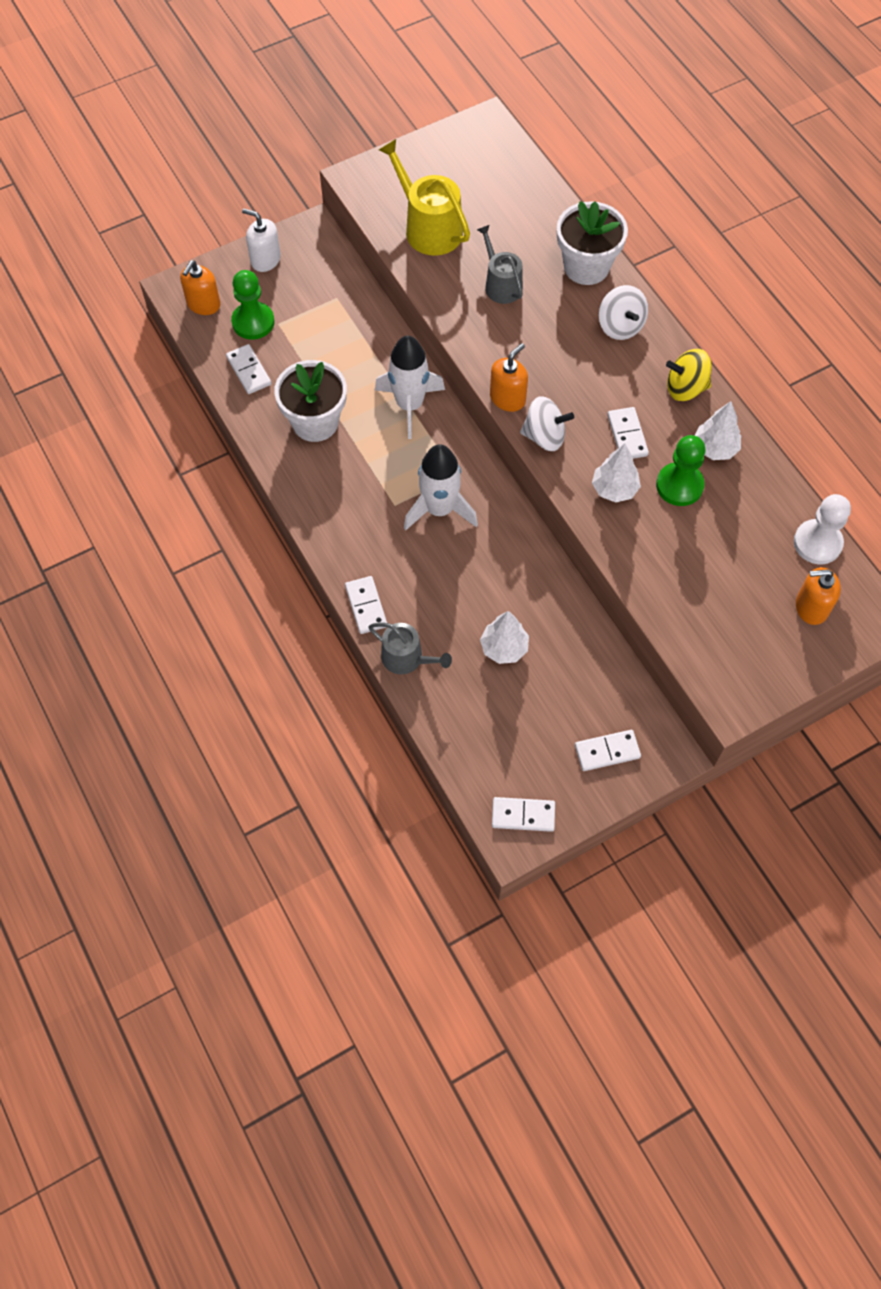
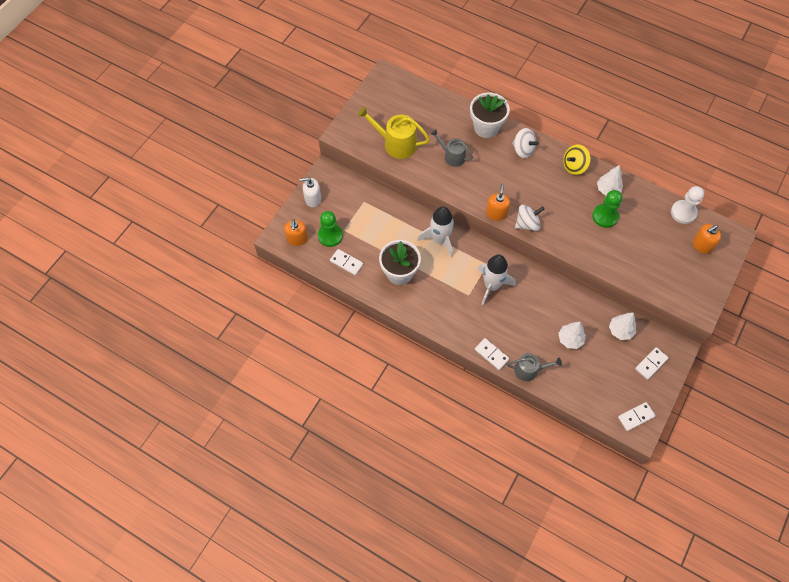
camera: 30 degrees left, 0 degrees up
(614, 489) = (577, 233): white tree -> white tree (620, 330)
(627, 435) = (564, 203): white domino -> none

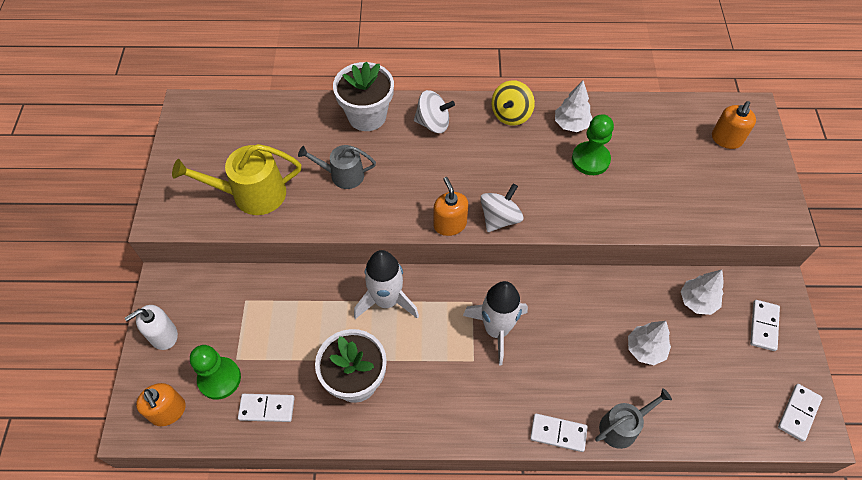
camera: 30 degrees left, 5 degrees down
(683, 212) = (677, 110): white pawn -> none

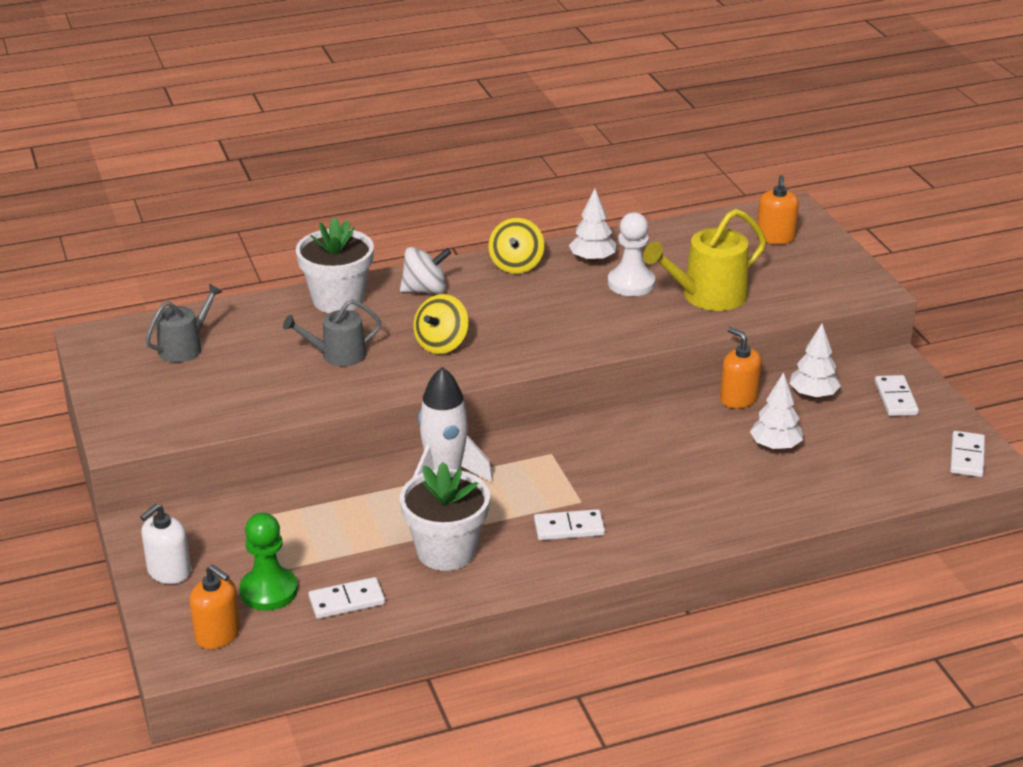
camera: 20 degrees left, 25 degrees down
(252, 194) = (231, 394): yellow watering can -> yellow watering can (707, 296)
(421, 185) = (441, 344): none -> yellow spinning top
(450, 224) = (495, 368): orange soap dispenser -> orange soap dispenser (738, 398)
(496, 330) = (594, 470): white rocket -> none
(500, 218) = (552, 351): white spinning top -> none
(558, 433) = (713, 536): white domino -> white domino (569, 528)
(590, 159) = (631, 283): green pawn -> white pawn
(622, 426) = (782, 513): grey watering can -> grey watering can (184, 347)

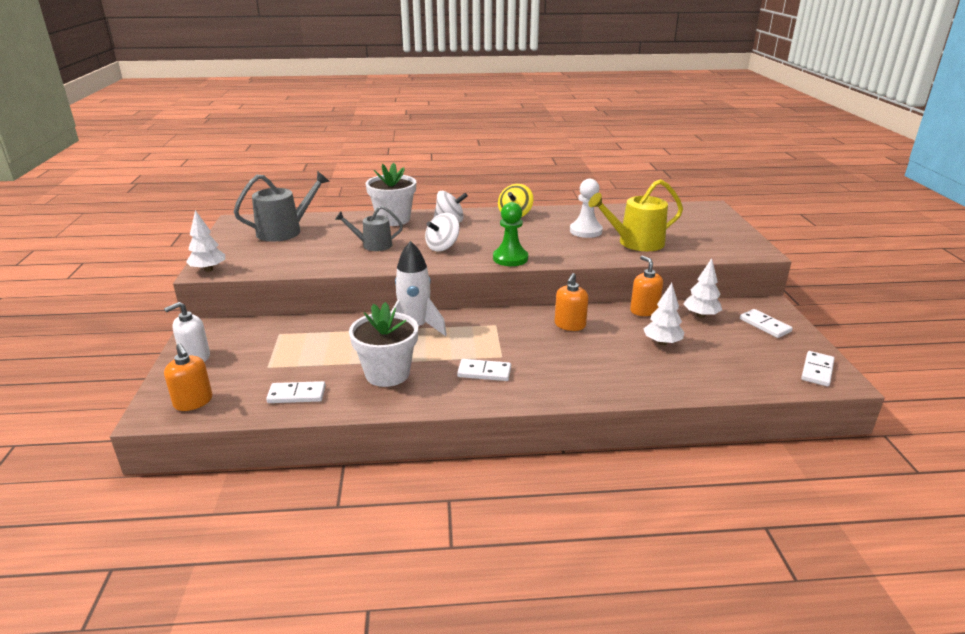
camera: 15 degrees right, 5 degrees down
(184, 347) = (284, 231): grey watering can -> grey watering can, size x1.56
(269, 591) = (249, 379): green pawn -> green pawn (510, 258)
(441, 344) = (442, 247): yellow spinning top -> white spinning top
(592, 259) = (566, 217): white tree -> white tree (208, 269)
(775, 237) = (694, 219): orange soap dispenser -> orange soap dispenser (570, 325)
(896, 398) = (765, 325): white domino -> white domino turned 45 degrees counterclockwise

